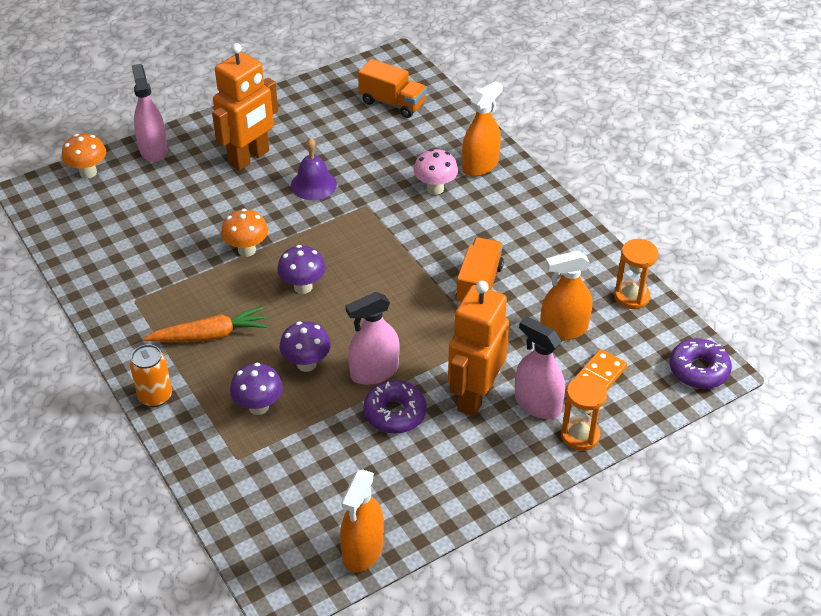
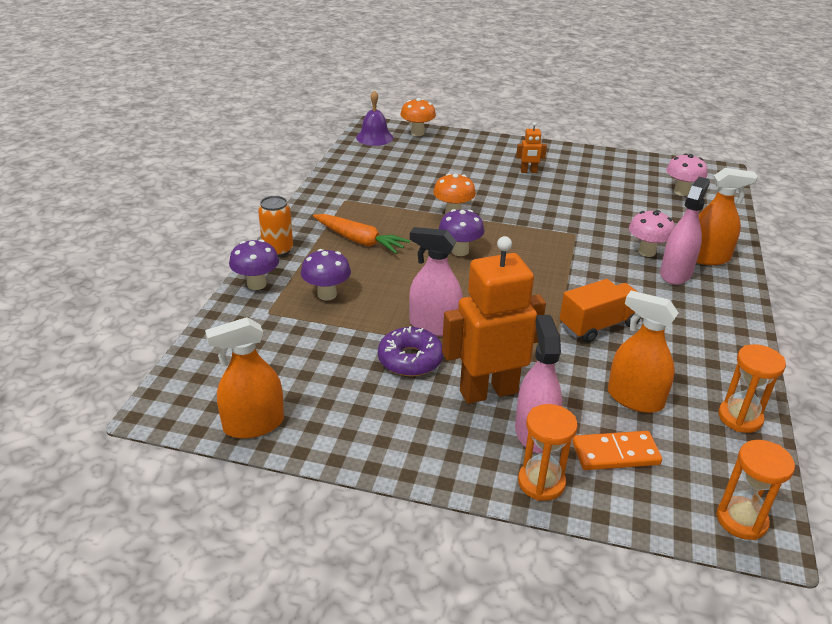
camera: 45 degrees right, 10 degrees down
(153, 149) = (473, 140): pink spray bottle -> pink spray bottle (675, 273)
(249, 158) = (528, 171): orange robot -> orange robot, size x0.43
(306, 364) = (395, 292): purple mushroom -> purple mushroom (256, 284)
(313, 184) = (552, 204): purple bell -> purple bell (374, 137)
(392, 103) = (681, 192): orange truck -> pink mushroom
(698, 370) = (741, 520): purple donut -> orange hourglass

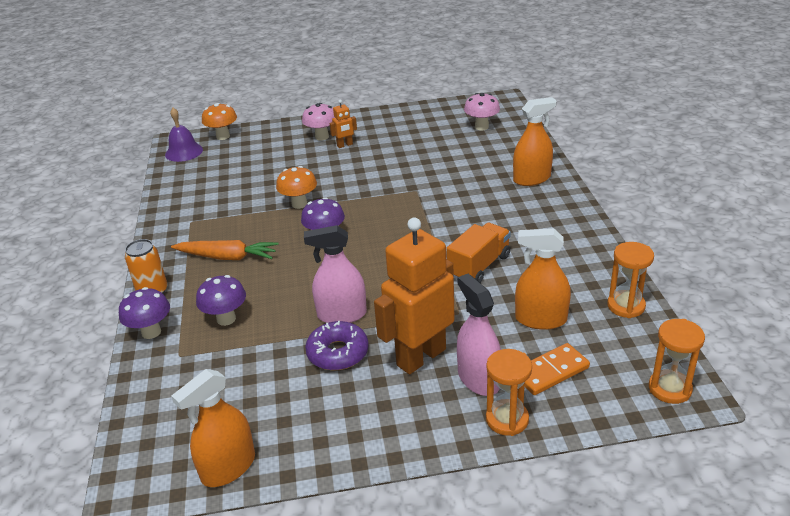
camera: 20 degrees left, 0 degrees up
(646, 252) = (482, 188): pink mushroom -> pink mushroom (322, 137)
(675, 273) = (515, 200): pink spray bottle -> none

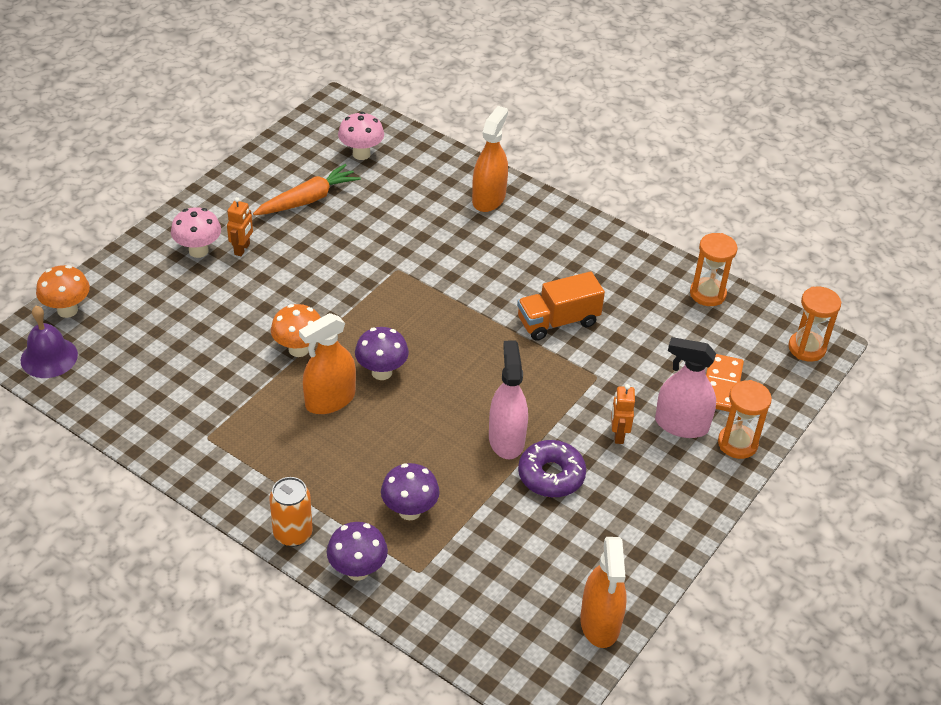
camera: 50 degrees left, 10 degrees up
(227, 257) = (313, 451): orange carrot -> orange carrot (308, 200)
(342, 314) = (506, 439): pink spray bottle -> pink spray bottle turned 135 degrees clockwise
(420, 357) = (618, 435): orange robot -> orange robot, size x0.43
(479, 266) = (558, 321): orange truck -> orange truck turned 105 degrees counterclockwise
(541, 319) = (663, 344): orange spray bottle -> orange spray bottle (330, 400)

